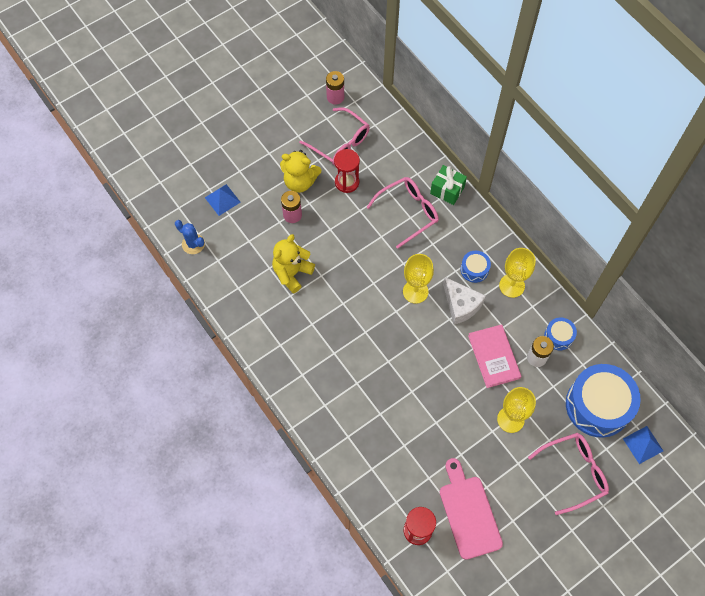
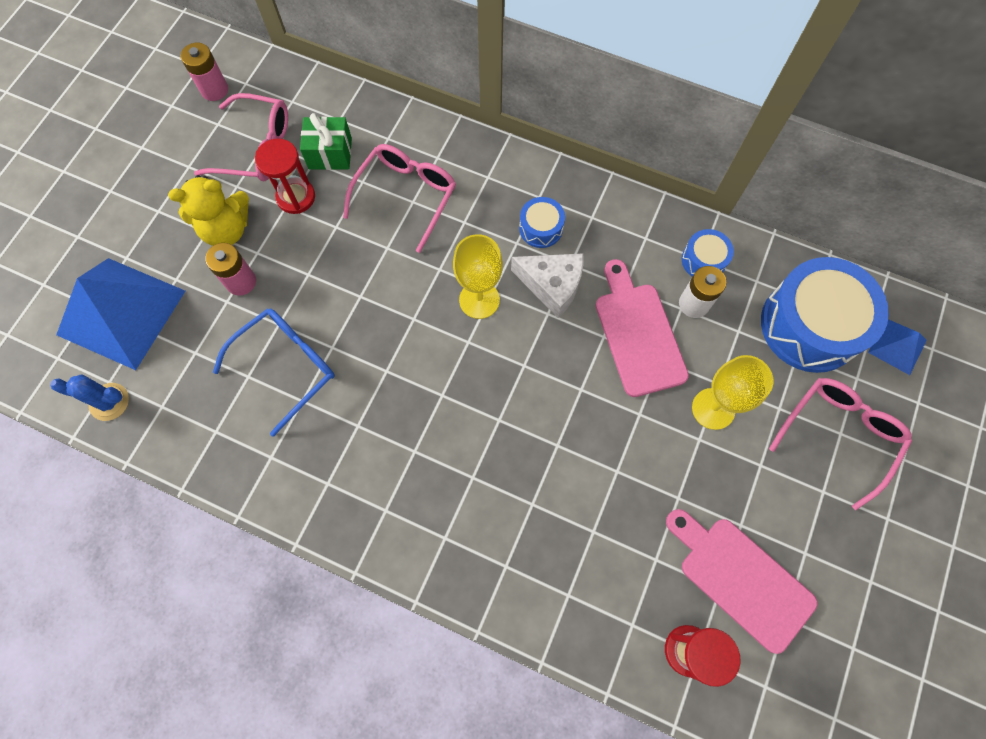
camera: 30 degrees left, 5 degrees up
(222, 199) = (121, 312): blue pyramid -> blue pyramid, size x2.13
(292, 273) = (287, 366): yellow teddy bear -> blue glasses
(447, 190) = (441, 141): green gift -> green gift (330, 153)
(493, 357) = (638, 334): pink book -> pink cutting board
(512, 286) = (602, 224): yellow goblet -> none

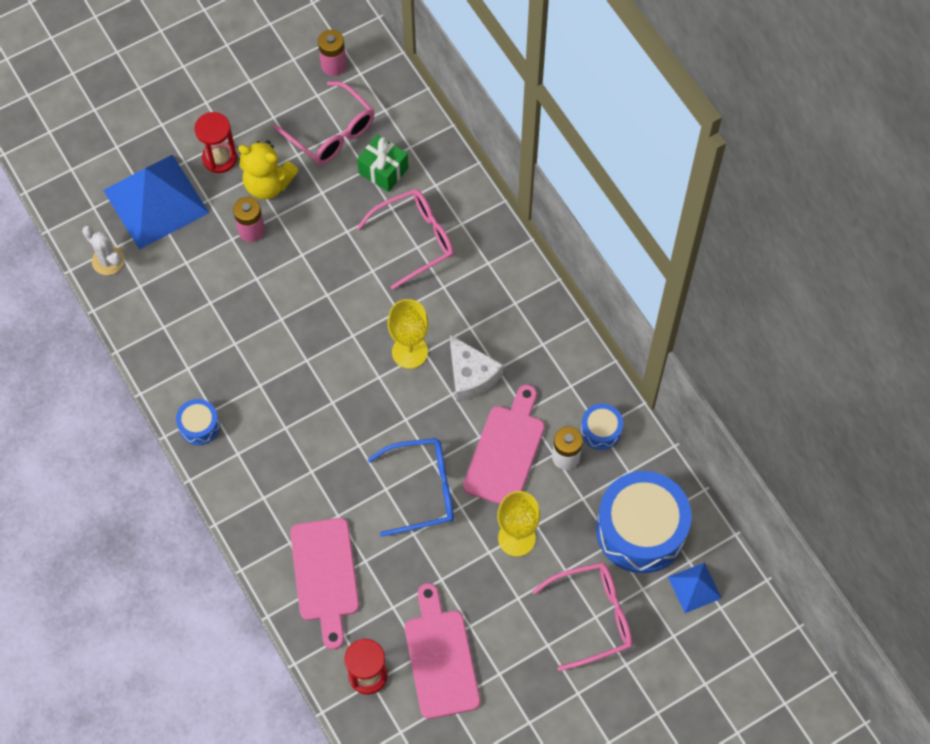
camera: 35 degrees right, 5 degrees down
(109, 402) = (108, 261): blue cactus -> white cactus
(287, 366) = (241, 312): blue glasses -> blue glasses (422, 490)
(296, 197) = (334, 190): red hourglass -> red hourglass (219, 158)
(541, 228) = (497, 328): blue drum -> blue drum (199, 426)
(566, 575) = (325, 575): none -> pink cutting board

